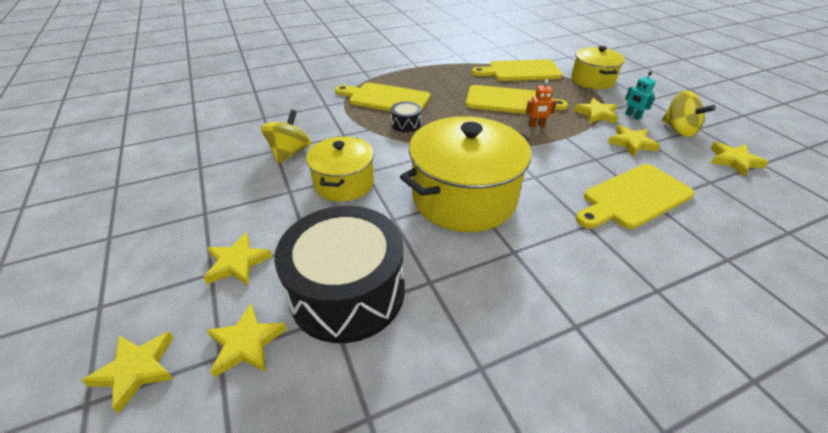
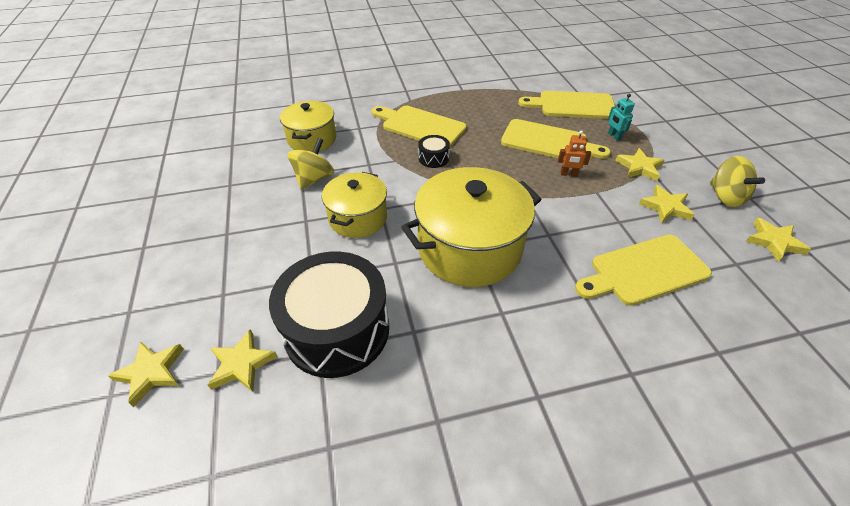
camera: 10 degrees right, 5 degrees up
(237, 263) = (247, 287): yellow star -> none
(592, 80) = (649, 124): yellow pot -> yellow pot (312, 139)
(632, 116) = (679, 174): turquoise robot -> turquoise robot (614, 136)

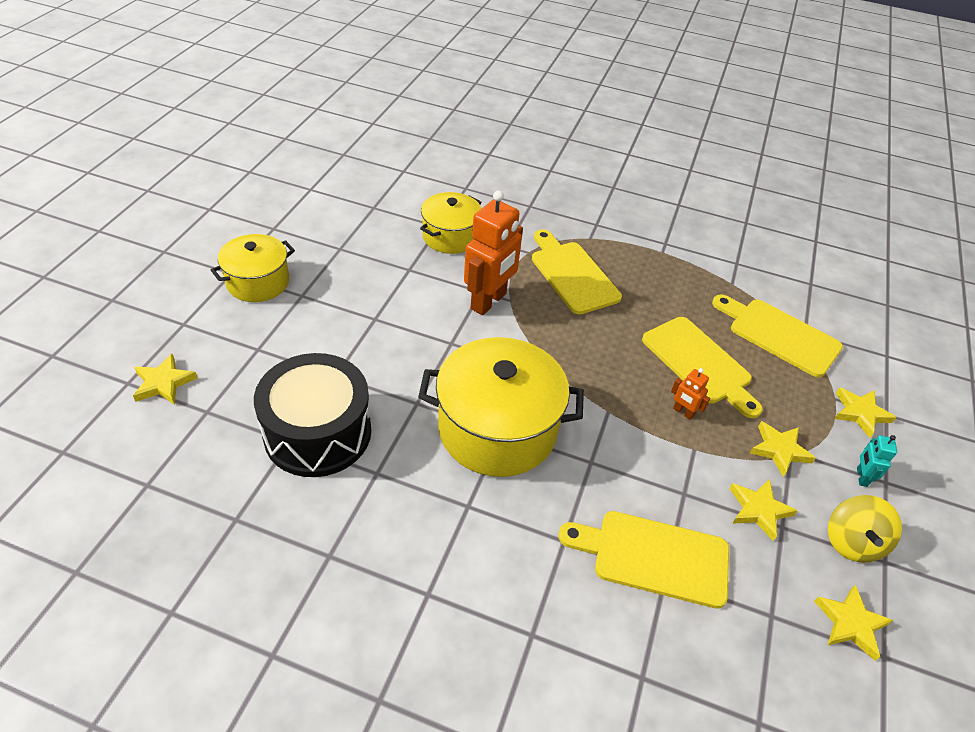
camera: 30 degrees right, 0 degrees up
(242, 364) = (227, 416): yellow star -> yellow star (860, 413)
(314, 179) = (417, 280): yellow spinning top -> none
(358, 218) = (422, 341): yellow pot -> yellow pot (258, 282)
(381, 168) = (489, 301): none -> orange robot
(433, 158) = (552, 317): black drum -> none
(614, 136) = (790, 398): turquoise robot -> turquoise robot (861, 477)

